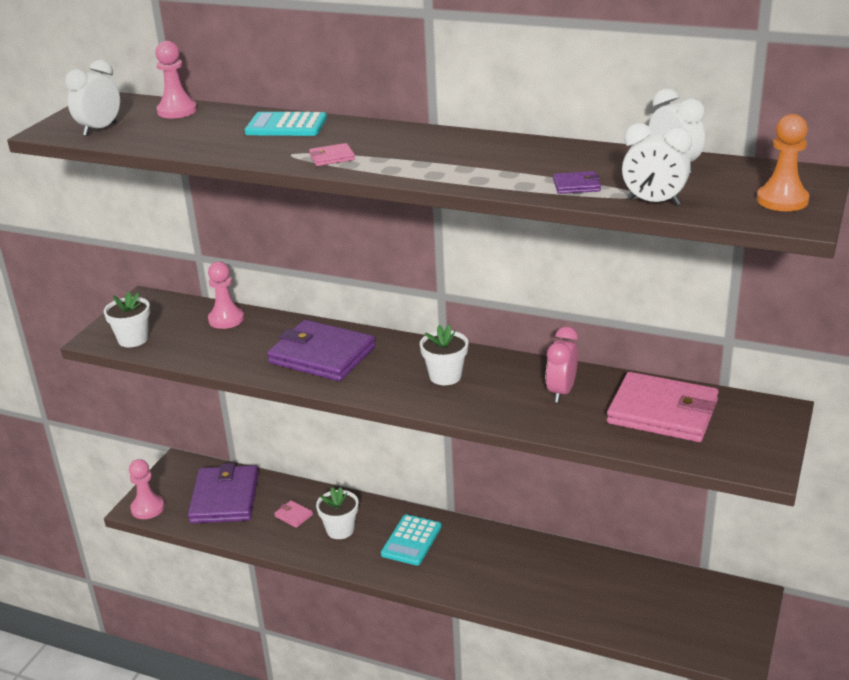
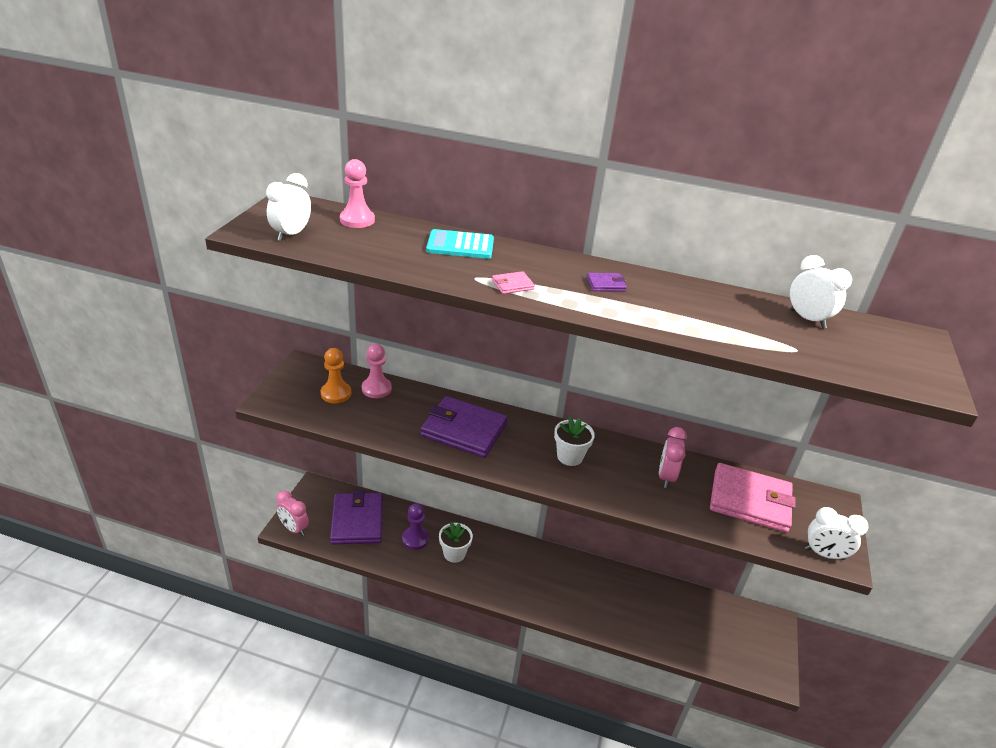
camera: 10 degrees left, 5 degrees up
(133, 339) = (299, 405): white flower pot -> none
(147, 508) = (294, 528): pink pawn -> pink clock
(293, 515) = (415, 539): pink wallet -> purple pawn
(411, 540) = (512, 565): turquoise calculator -> none
(576, 185) = (736, 334): purple wallet -> purple wallet (606, 284)
(653, 202) = (809, 358): white clock -> white clock (824, 554)
(782, 200) = (912, 364): orange pawn -> orange pawn (336, 393)

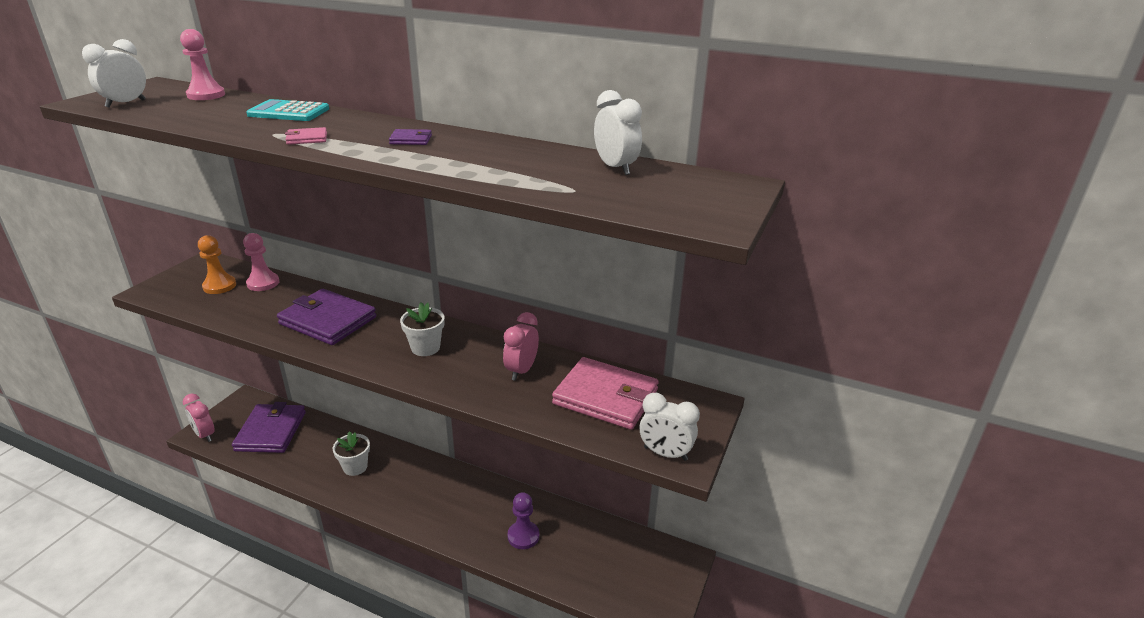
camera: 10 degrees right, 5 degrees down
(415, 539) = (321, 451): purple pawn -> purple pawn (523, 536)

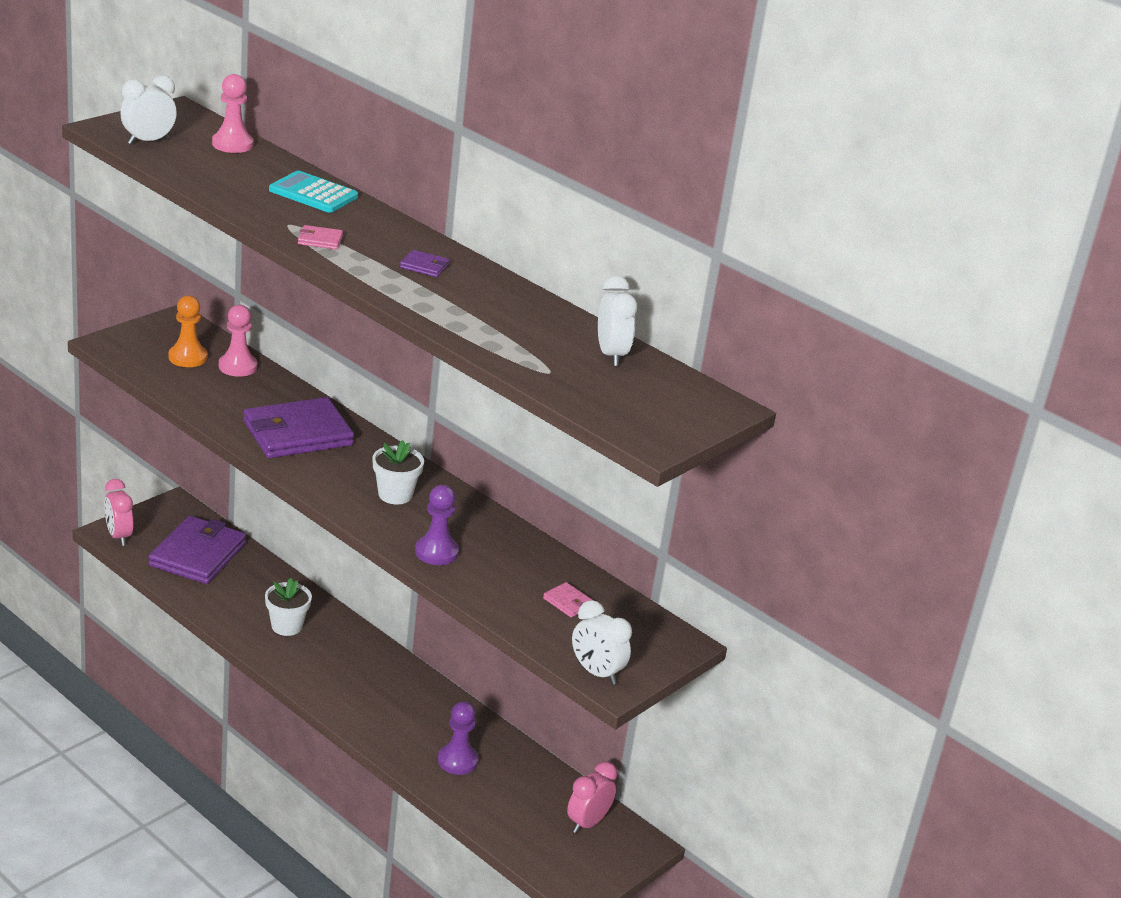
camera: 15 degrees right, 0 degrees up
(328, 321) = (298, 433): purple wallet -> purple wallet turned 75 degrees counterclockwise
(480, 386) = (436, 552): none -> purple pawn
(521, 370) = (490, 549): pink clock -> pink clock (587, 823)
(605, 397) = (568, 602): pink wallet -> pink wallet, size x0.40

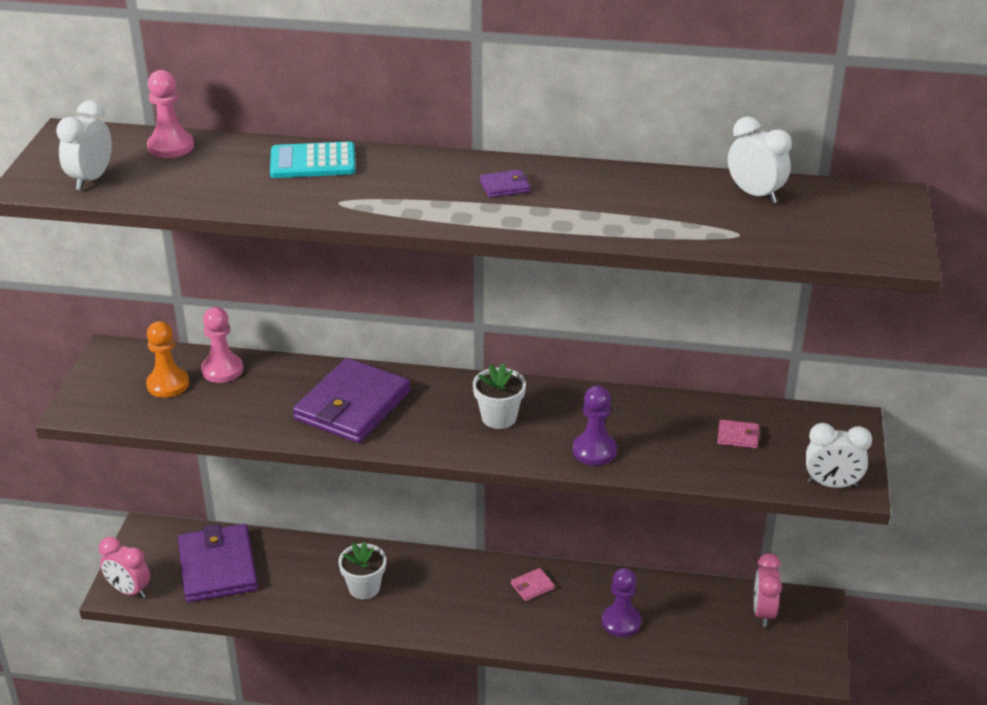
camera: 30 degrees left, 5 degrees up
(320, 240) = (388, 204): pink wallet -> pink wallet (532, 586)

